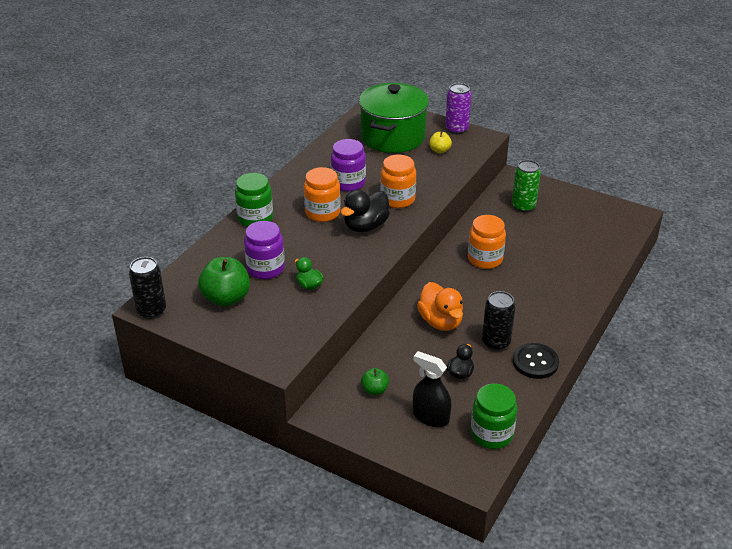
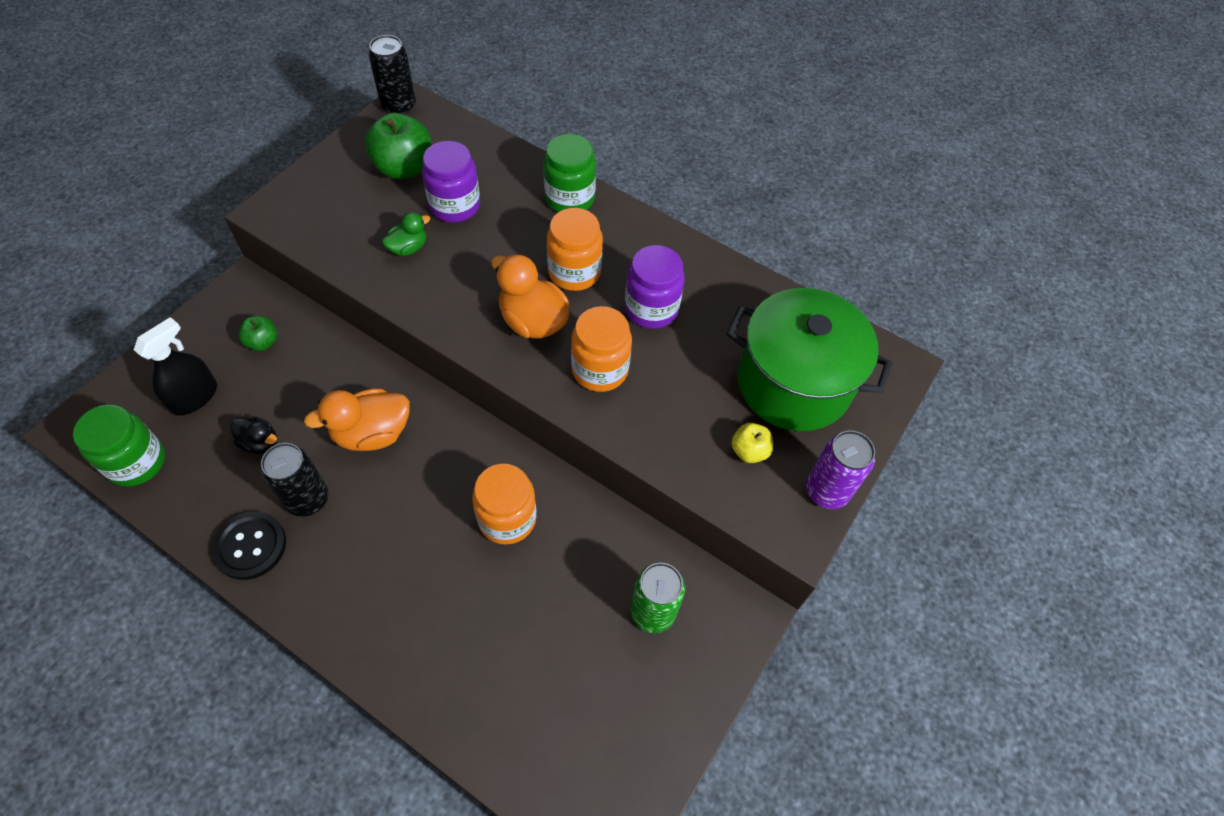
camera: 90 degrees right, 20 degrees up
(365, 226) = (532, 321): black duck -> orange duck

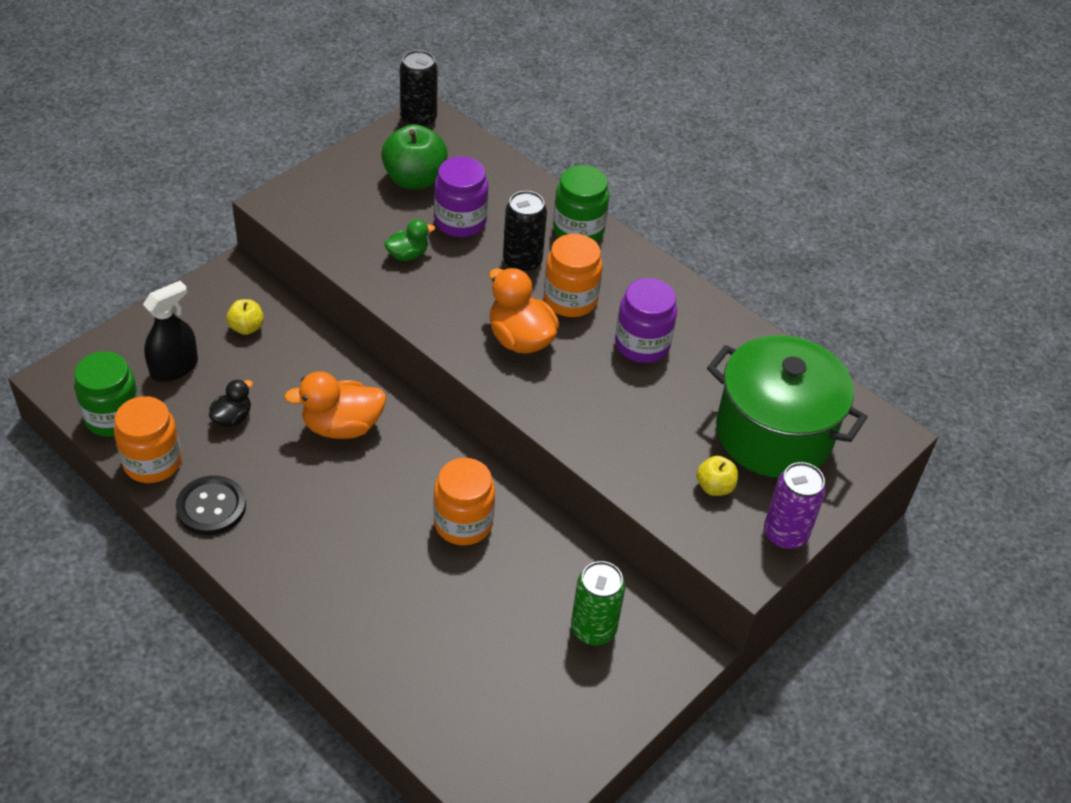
camera: 10 degrees right, 10 degrees down
(260, 443) = (232, 418): black duck -> black duck turned 90 degrees counterclockwise
(263, 342) = (246, 327): green apple -> yellow apple
(308, 499) = (271, 475): black can -> black can (522, 262)
(600, 369) = (579, 392): orange jar -> orange jar (152, 462)

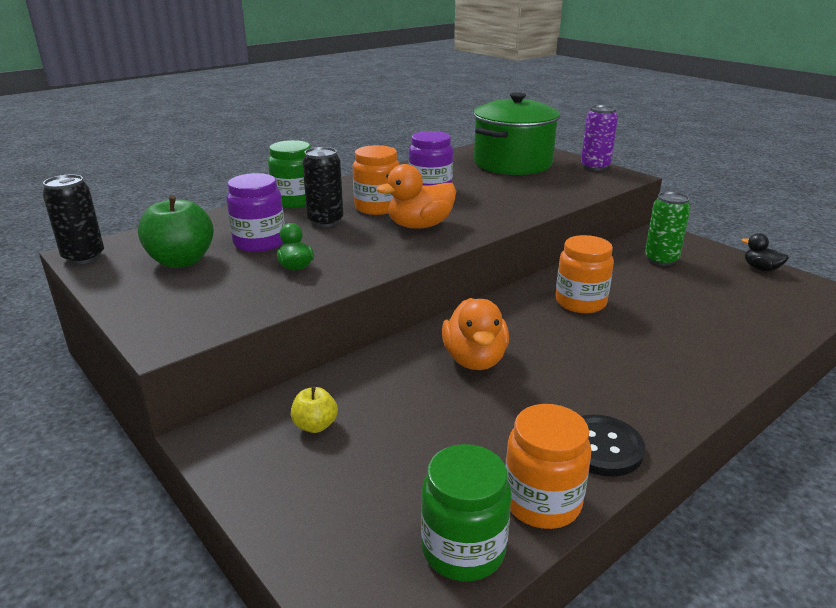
camera: 80 degrees left, 20 degrees down
(174, 367) = (374, 488): black spray bottle -> none
(232, 418) = (464, 434): black duck -> black duck (761, 268)
(714, 487) = (563, 179): yellow apple -> none

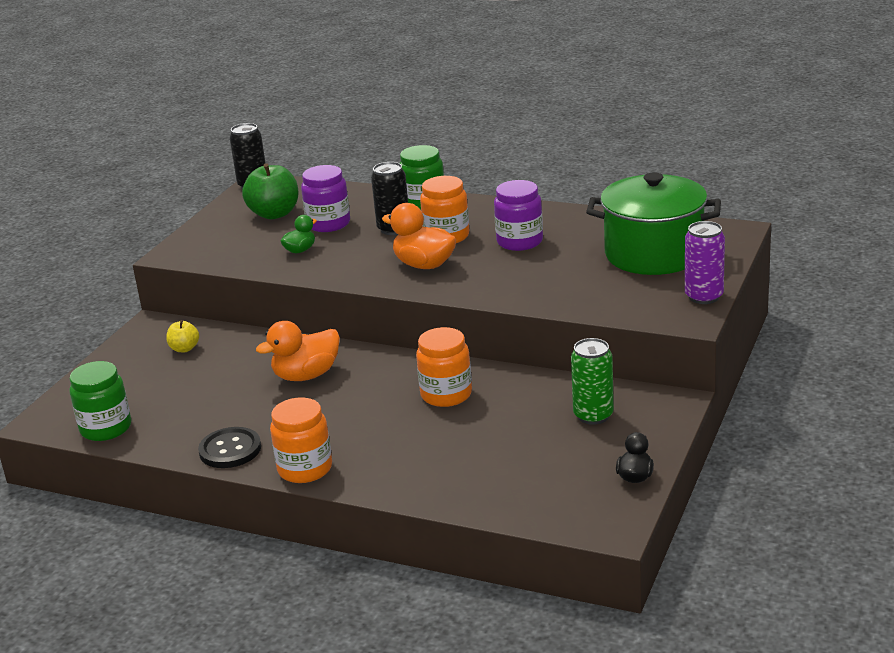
camera: 65 degrees right, 0 degrees up
(542, 502) = (160, 442): orange jar -> orange jar (305, 469)

